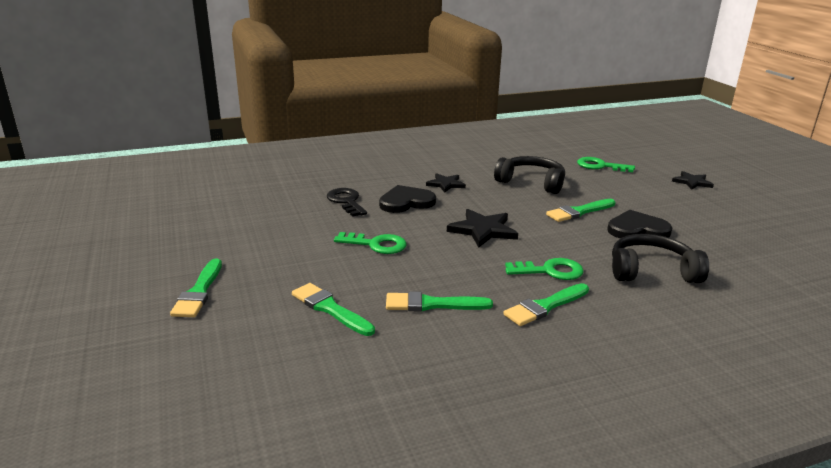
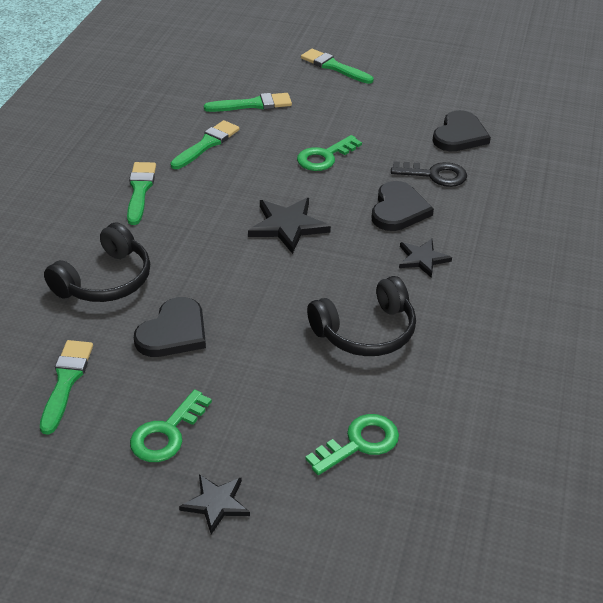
camera: 125 degrees right, 15 degrees up
(277, 206) = (459, 135): none -> black heart
(550, 271) = (178, 222): green key -> green key (167, 433)
(579, 212) = (254, 317): green brush -> green brush (66, 381)

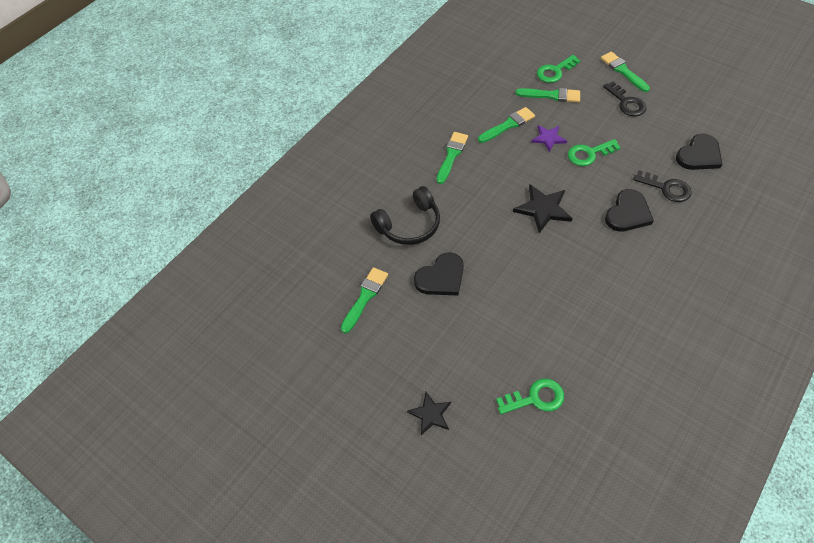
camera: 25 degrees right, 15 degrees up
(167, 433) = (415, 353): green key -> green key (555, 71)
(266, 149) = (548, 138): none -> purple star
(351, 97) = (626, 103): none -> black key
(366, 331) = (569, 311): black headphones -> none
(422, 259) = (630, 261): black star -> none

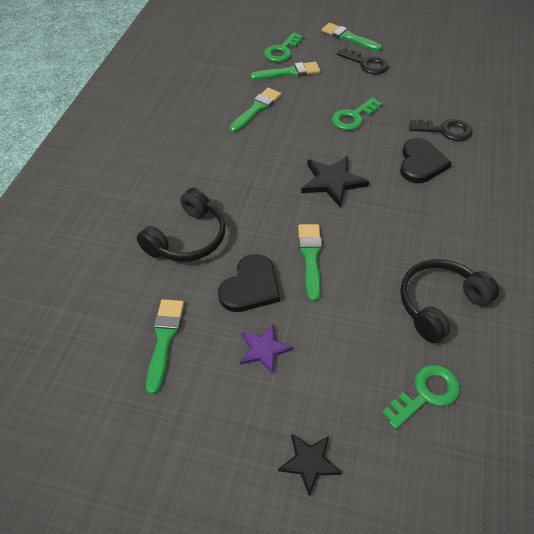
camera: 25 degrees left, 5 degrees down
(451, 155) = (207, 153): green brush -> green brush (310, 257)
(548, 138) = (305, 112): purple star -> purple star (264, 349)
(581, 336) = (439, 304): none -> black headphones
(699, 155) = (458, 94): black heart -> none

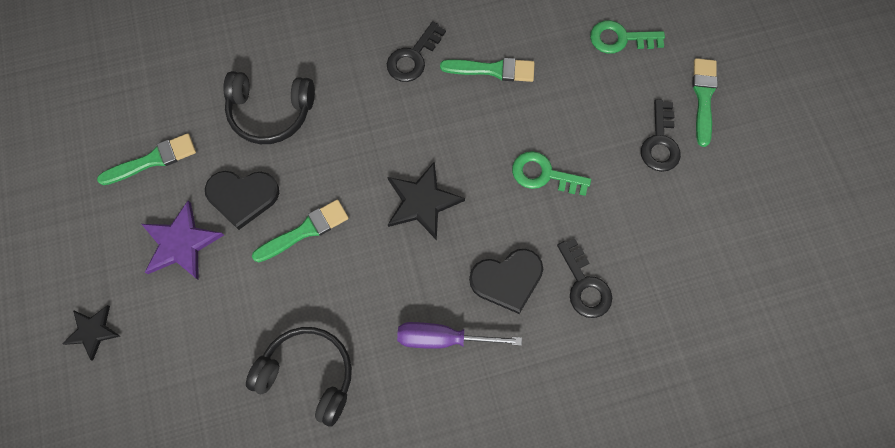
camera: 60 degrees right, 20 degrees up
(212, 142) = (413, 57): none -> black key
(264, 349) = (181, 243): purple star -> purple star, size x1.55
(289, 72) = (582, 68): green brush -> none
(426, 394) = (199, 399): green key -> none
(448, 212) = (443, 338): none -> purple screwdriver

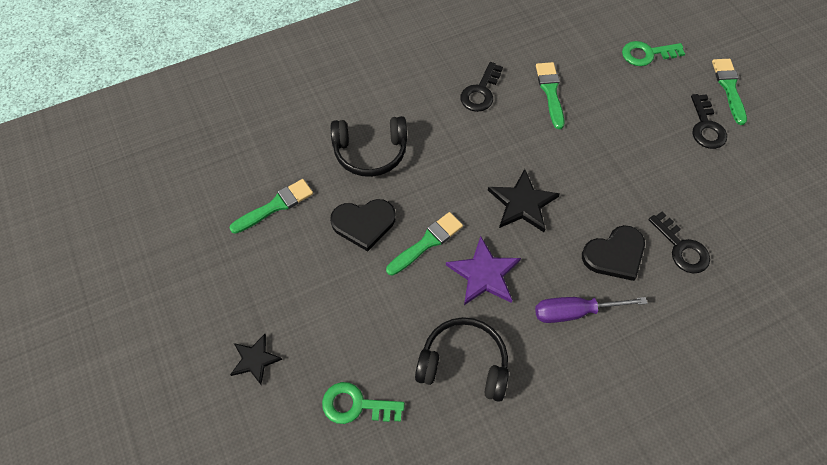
camera: 10 degrees left, 10 degrees down
(181, 243) = (318, 270): purple star -> purple star (484, 274)
(493, 70) = (550, 92): green brush -> green brush turned 90 degrees counterclockwise
(544, 174) = (618, 166): green key -> green key (356, 405)

